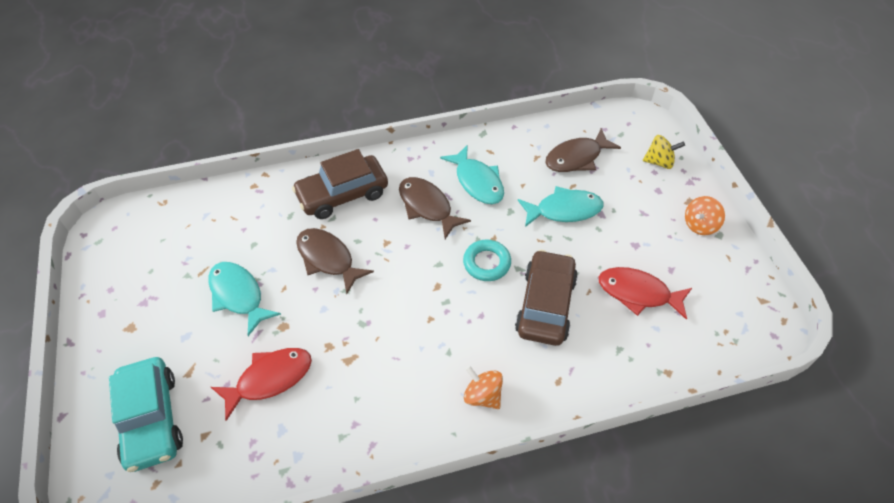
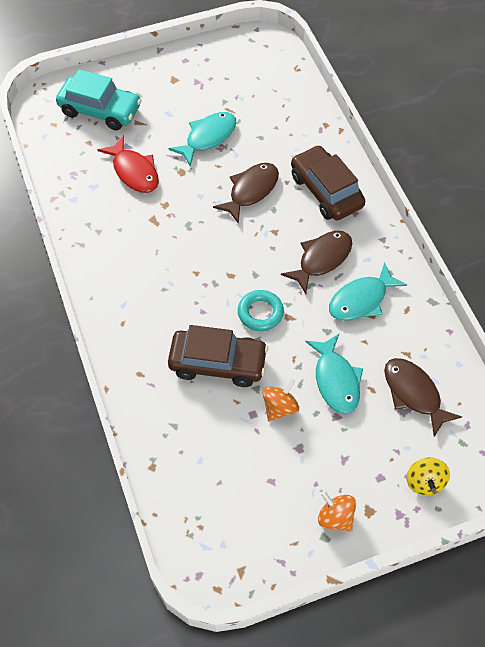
camera: 85 degrees right, 5 degrees up
(151, 419) = (100, 110): turquoise car -> turquoise car turned 135 degrees counterclockwise
(482, 395) = (124, 316): orange spinning top -> orange spinning top (280, 407)
(638, 293) = (238, 446): red fish -> none

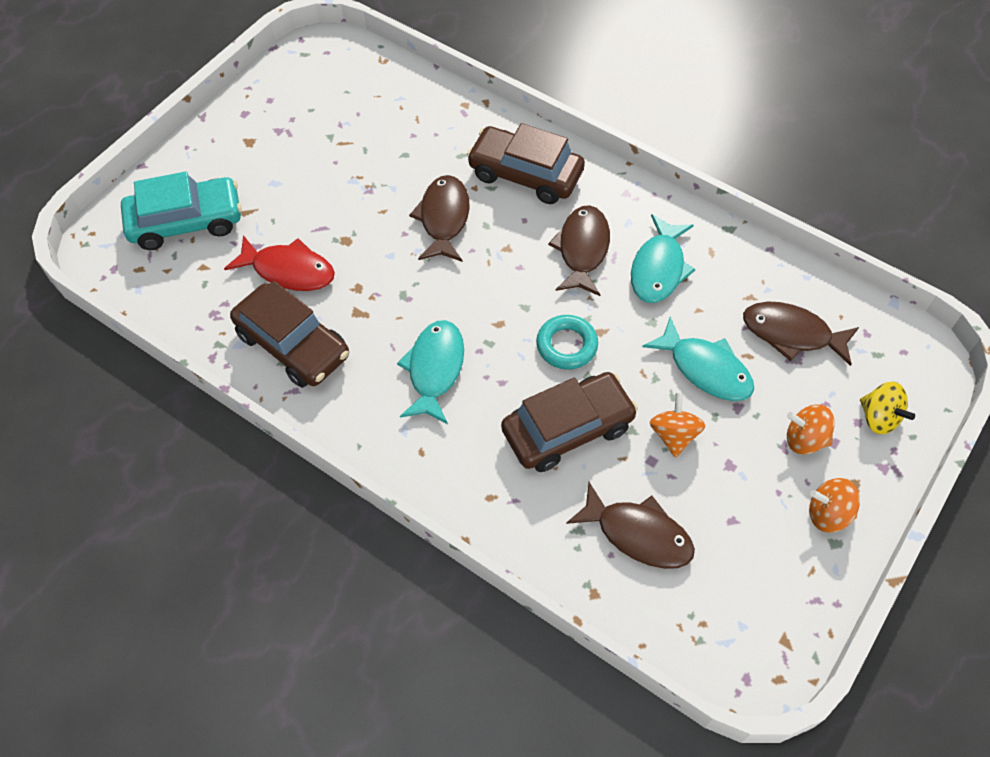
camera: 35 degrees left, 0 degrees up
(101, 217) = (293, 345): none -> brown car
(207, 451) = (638, 534): none -> brown fish
(208, 137) = (345, 186): turquoise fish -> turquoise fish (434, 369)
(362, 463) = (804, 439): none -> orange spinning top

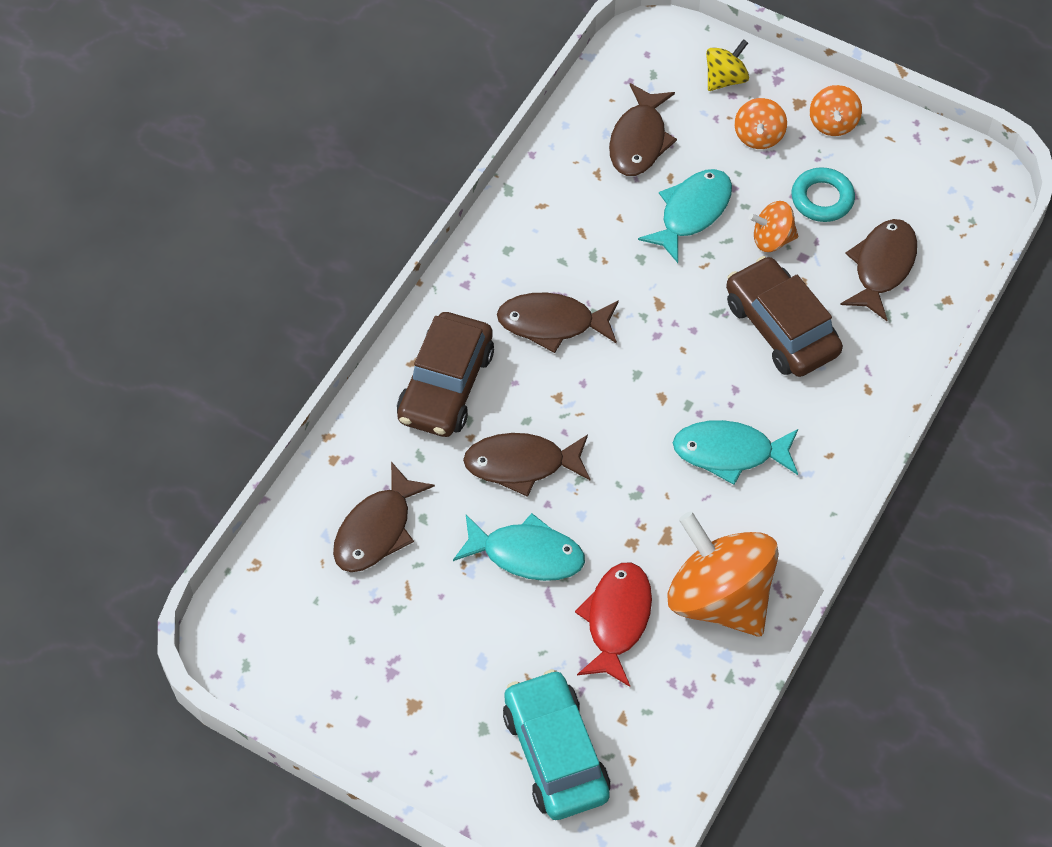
camera: 95 degrees left, 0 degrees up
(293, 345) = (719, 597): brown car -> orange spinning top
(399, 127) = (377, 530): none -> brown fish
(566, 345) = (681, 333): turquoise ring -> turquoise ring (822, 199)
(658, 268) = (570, 252): turquoise fish -> turquoise fish (526, 554)

